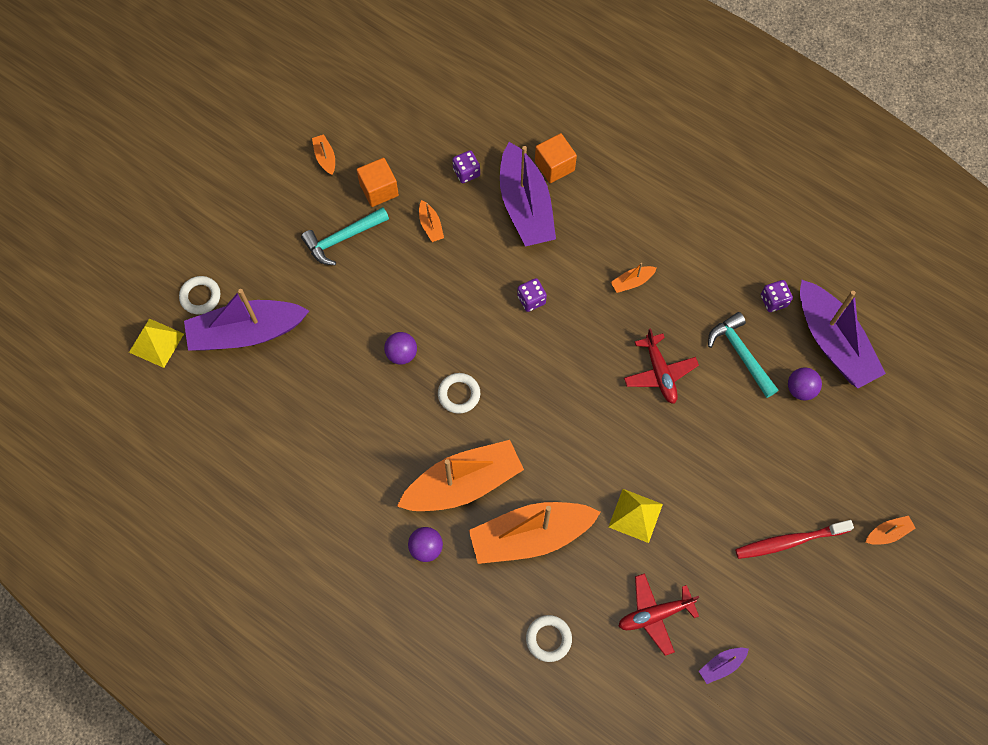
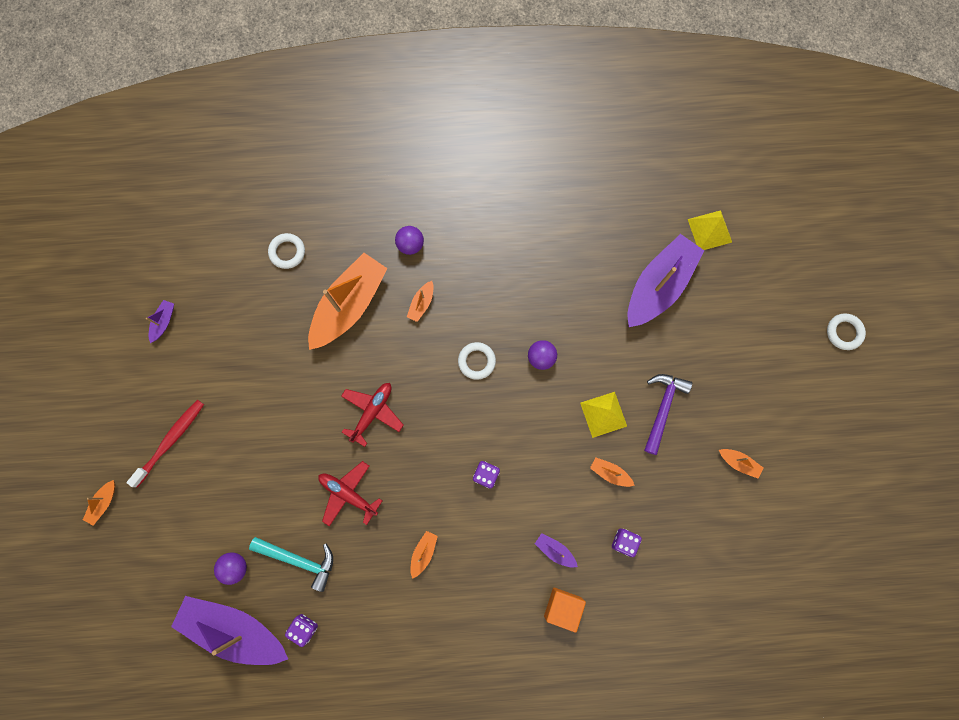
camera: 140 degrees right, 10 degrees up
(200, 297) = (715, 284): white ring -> white ring (844, 332)
(342, 239) = (662, 408): turquoise hammer -> purple hammer
(379, 190) = (674, 470): orange cube -> none
(463, 484) = (421, 303): orange boat -> orange boat, size x0.41
(525, 206) = (555, 550): purple boat -> purple boat, size x0.41
(635, 515) = (289, 375): yellow pyramid -> yellow pyramid (603, 414)
(654, 614) = (229, 320): red plane -> red plane (372, 412)

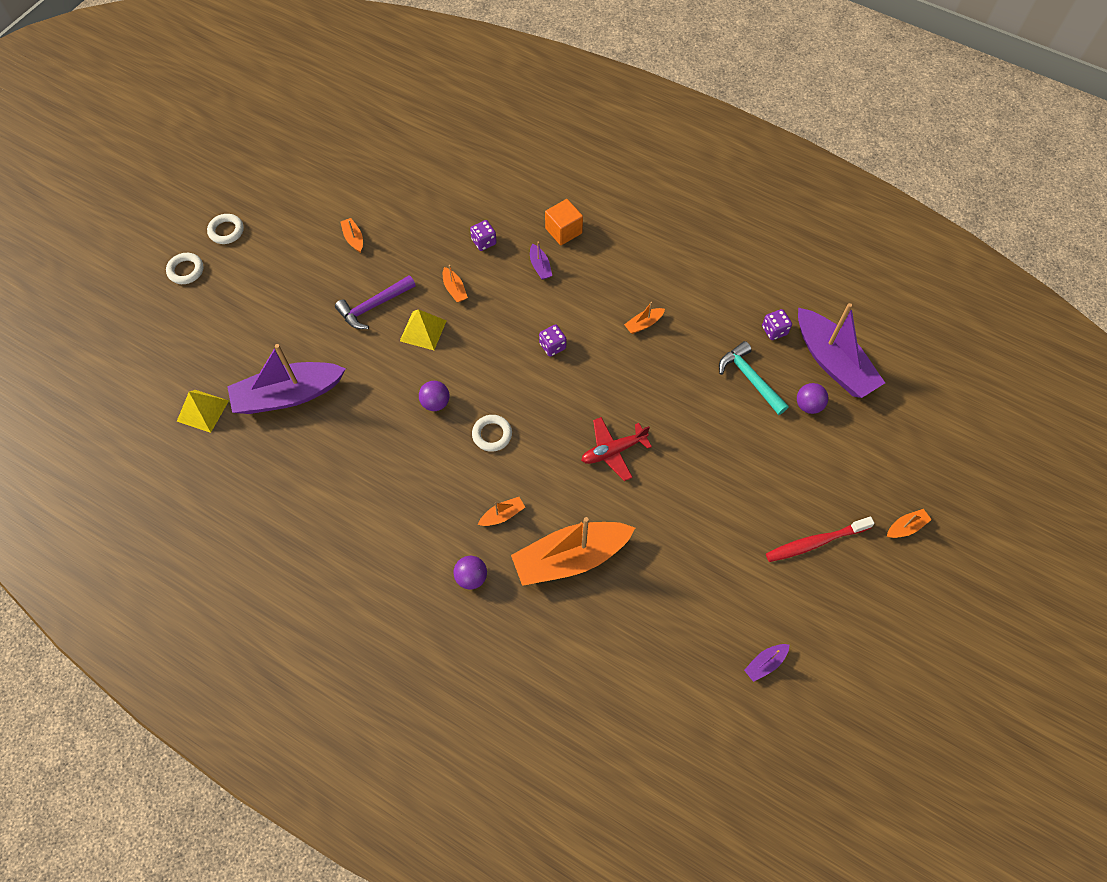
camera: 145 degrees left, 15 degrees down
(287, 252) = (596, 653): white ring -> white ring (226, 231)
(348, 494) = (677, 401): red plane -> none

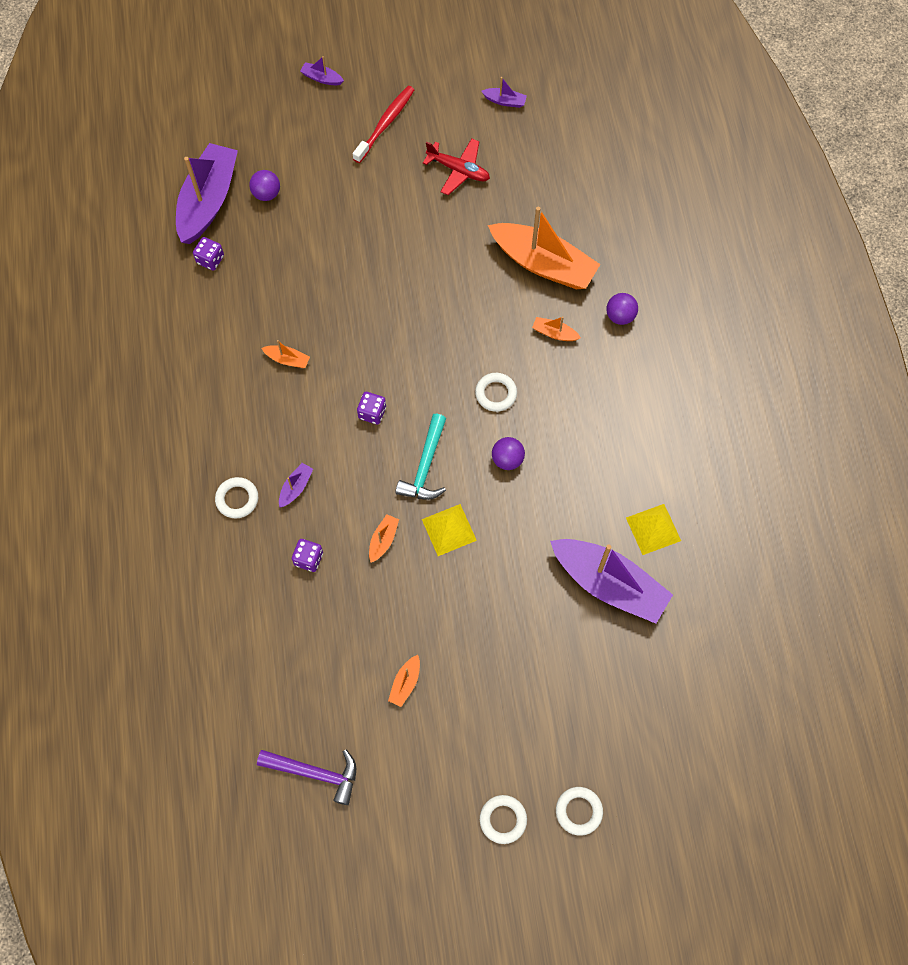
camera: 130 degrees left, 5 degrees up
(203, 410) = (688, 642): yellow pyramid -> yellow pyramid (653, 529)
(373, 306) = (462, 594): purple hammer -> purple hammer (315, 773)
(563, 231) = (237, 499): orange cube -> white ring
(613, 451) = (430, 297): red plane -> red plane (458, 170)
(749, 378) = (276, 248): turquoise hammer -> turquoise hammer (425, 466)
(815, 542) = (385, 124): red toothbrush -> red toothbrush turned 90 degrees counterclockwise
(906, 527) = (322, 78): orange boat -> purple boat

